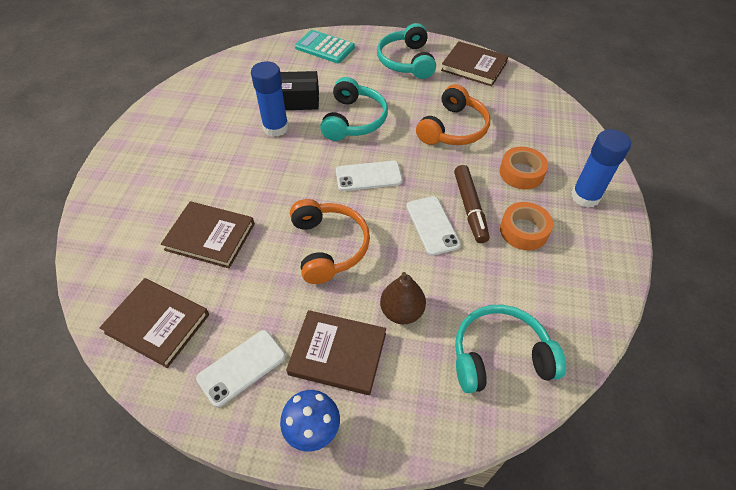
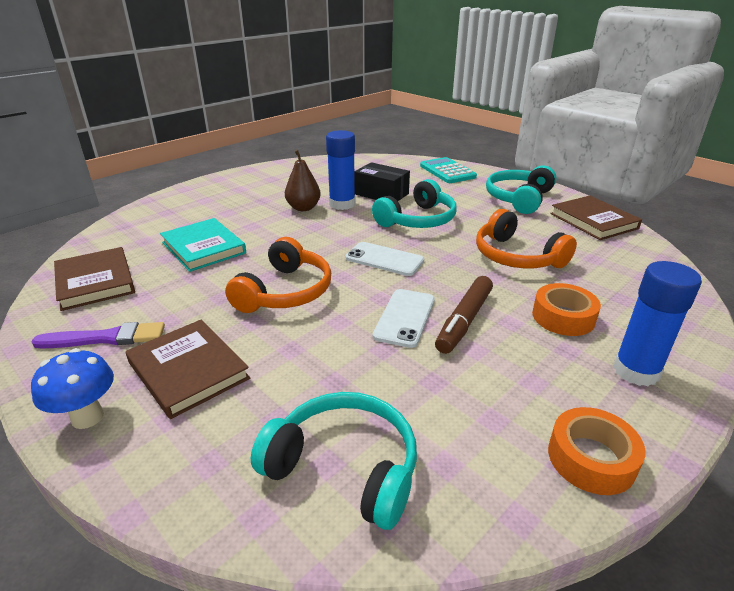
camera: 35 degrees right, 20 degrees down
(210, 236) = (204, 248): brown book -> turquoise book
(241, 367) = (106, 338): white phone -> purple brush
(401, 311) = (288, 369): brown pear -> brown pear (303, 208)
(453, 129) = (516, 256): orange headphones -> orange headphones turned 75 degrees clockwise
(524, 231) = (510, 366): orange tape -> orange tape (591, 458)

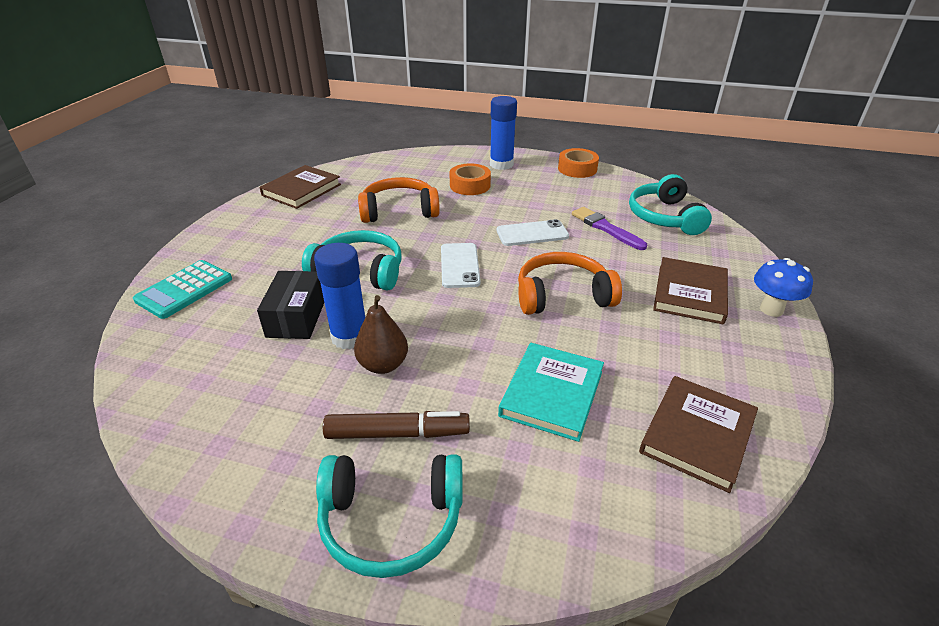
camera: 120 degrees left, 5 degrees up
(106, 338) = (728, 356): purple brush -> purple brush (606, 228)
(464, 321) = (511, 213): brown marker -> brown marker (397, 433)
(516, 256) = (399, 210): orange headphones -> orange headphones turned 120 degrees counterclockwise
(518, 198) = (264, 228): turquoise headphones -> turquoise headphones (391, 521)

